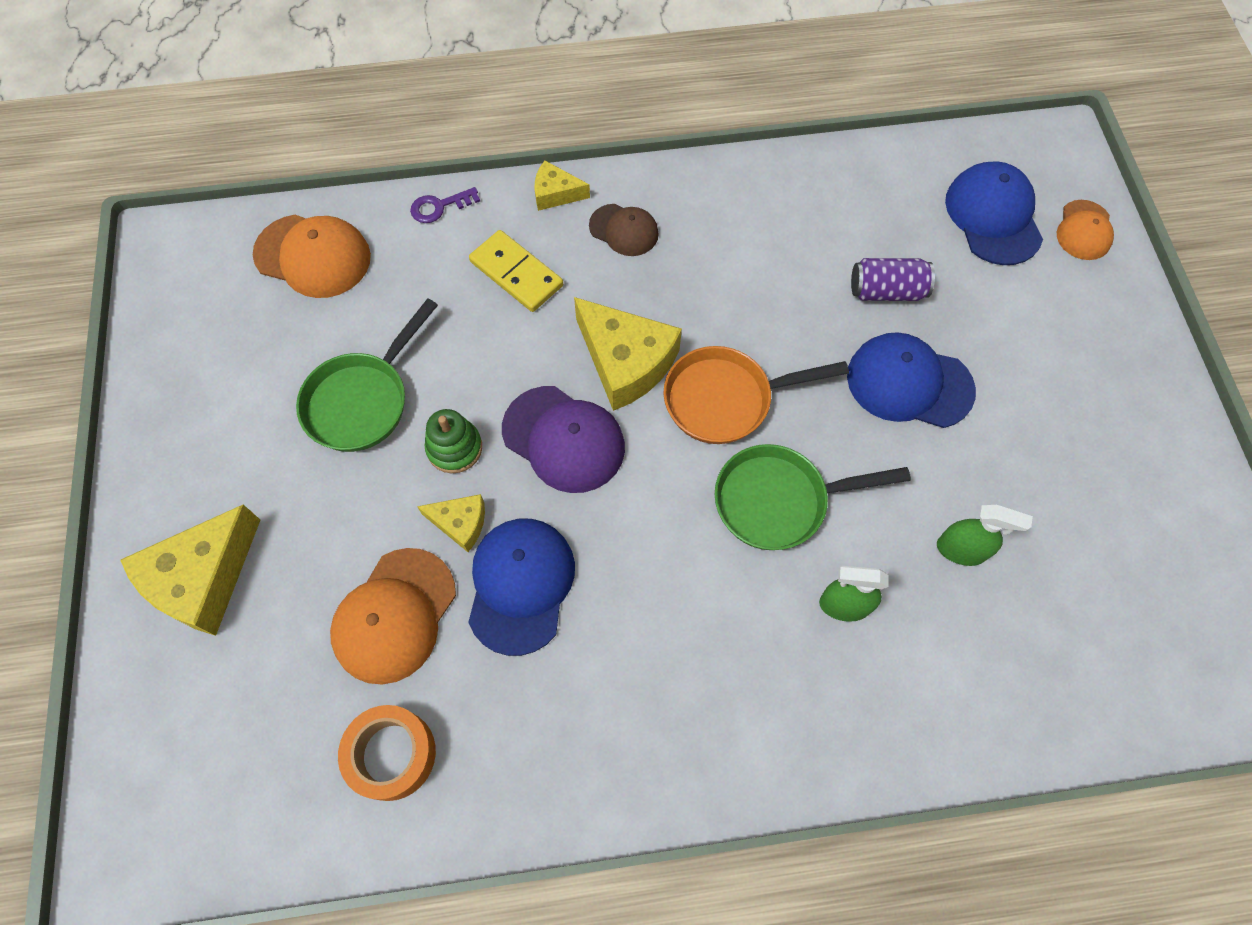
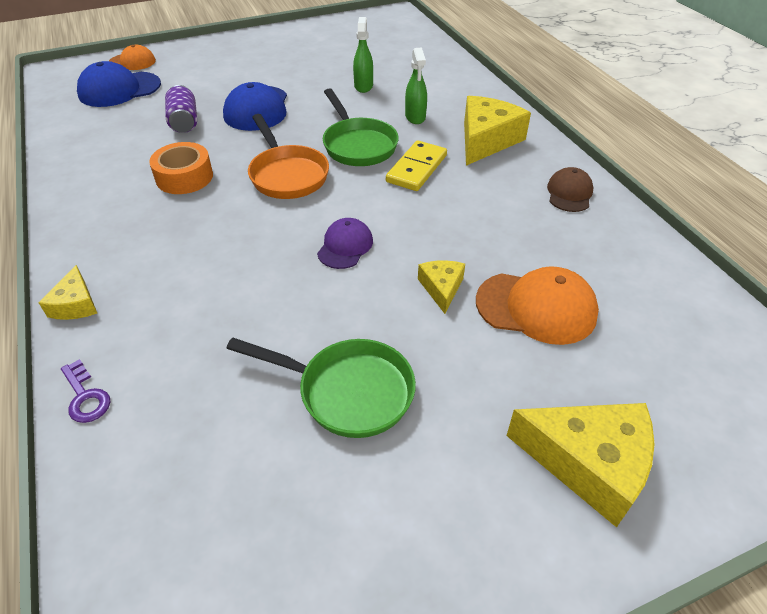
camera: 105 degrees left, 20 degrees down
(313, 256) = (159, 509): orange cap -> none
(392, 754) = (632, 281): orange tape -> orange tape (184, 177)
(454, 448) = (375, 309): green stacking toy -> none
(516, 274) = (178, 311): yellow domino -> yellow domino (417, 169)
(520, 585) = (473, 244): blue cap -> none
(563, 439) = (345, 246): purple cap -> purple cap, size x0.61
(624, 230) = (125, 251): brown cap -> brown cap (569, 193)
(626, 362) = (265, 226): yellow cheese -> yellow cheese (486, 140)

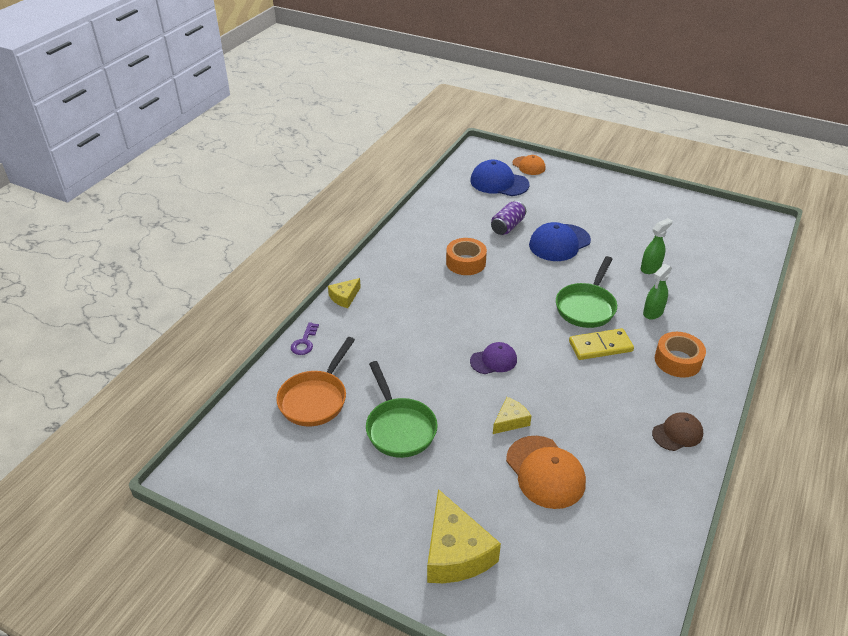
camera: 50 degrees right, 5 degrees down
(287, 175) = (519, 298): orange pan -> orange pan (316, 399)
(486, 140) = (677, 360): yellow cheese -> orange tape

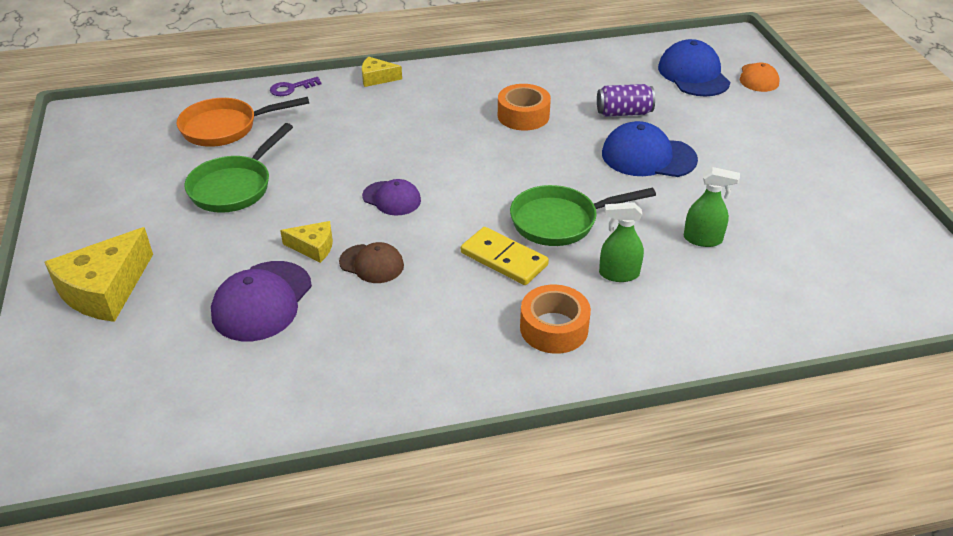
camera: 50 degrees right, 0 degrees up
(545, 472) = (262, 301): orange cap -> purple cap
(677, 433) = (422, 376): brown cap -> brown cap (372, 264)

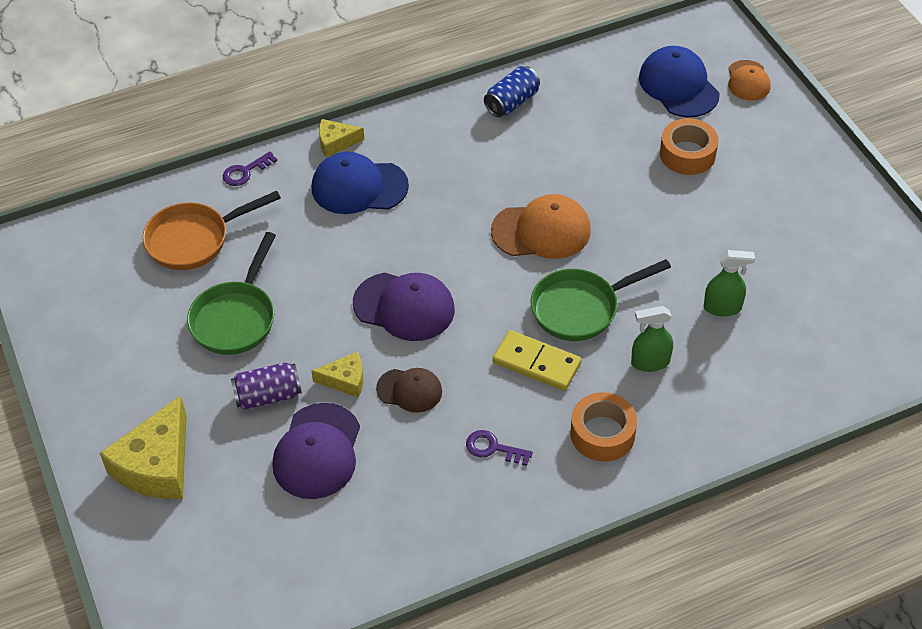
camera: 10 degrees left, 10 degrees up
(391, 198) = (404, 307): purple cap -> purple cap, size x1.63
(437, 324) = (493, 448): none -> purple key
(523, 116) = (510, 173): orange tape -> orange tape (687, 154)
(539, 159) = (541, 231): none -> orange cap
(540, 69) = (512, 102): none -> blue can
(623, 113) = (615, 153): purple can -> purple can (268, 396)
(648, 156) = (651, 210): blue cap -> blue cap (359, 187)

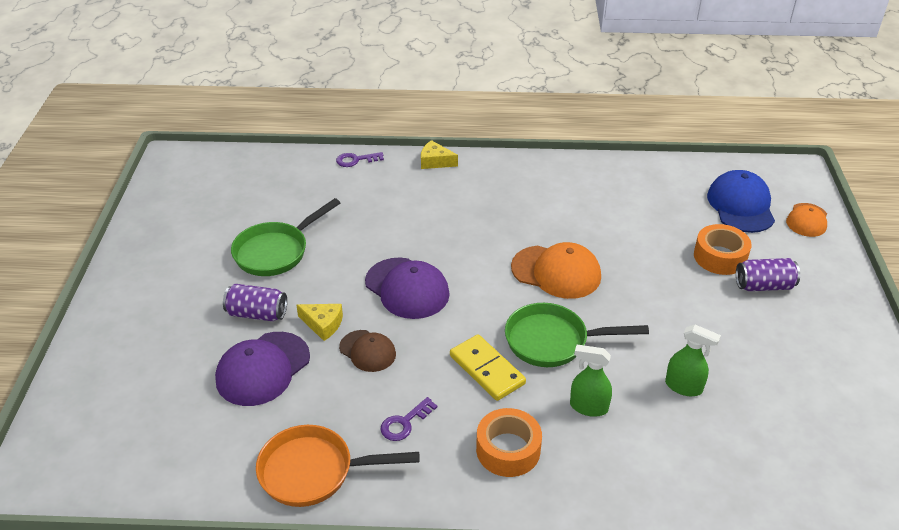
camera: 25 degrees right, 10 degrees down
(157, 465) = (140, 331): yellow cheese -> none
(194, 240) = (287, 191): orange pan -> orange pan (314, 471)
(359, 187) = (431, 195): blue cap -> none
(493, 448) = (404, 423): purple key -> purple key turned 90 degrees counterclockwise
(512, 102) = (590, 176): blue can -> none
(742, 172) = (764, 286): none -> purple can

